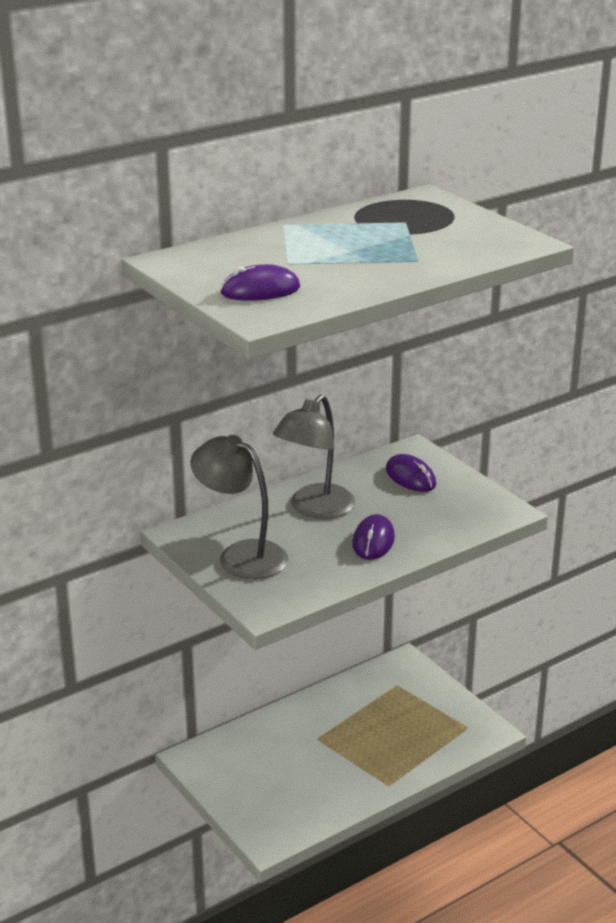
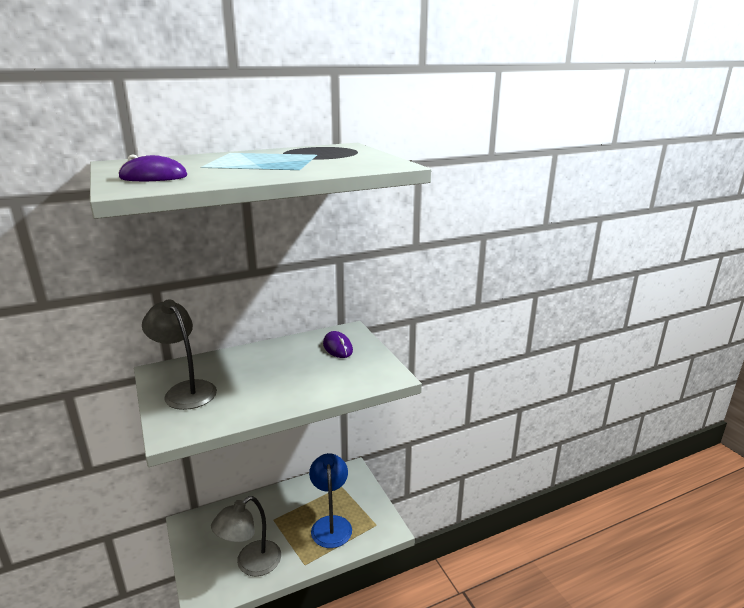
camera: 10 degrees right, 5 degrees down
(315, 509) = (259, 362): grey lamp -> grey lamp (251, 564)
(373, 541) = (284, 389): purple mouse -> none
(403, 734) = (331, 524): none -> blue lamp

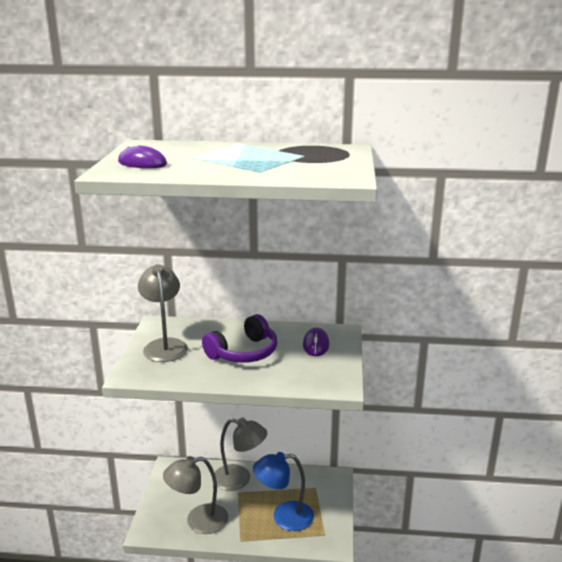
camera: 30 degrees right, 0 degrees up
(267, 506) = (239, 479): none -> grey lamp
(276, 373) = (244, 352): none -> purple headphones
(331, 524) = (284, 517): blue lamp -> blue lamp turned 120 degrees counterclockwise

